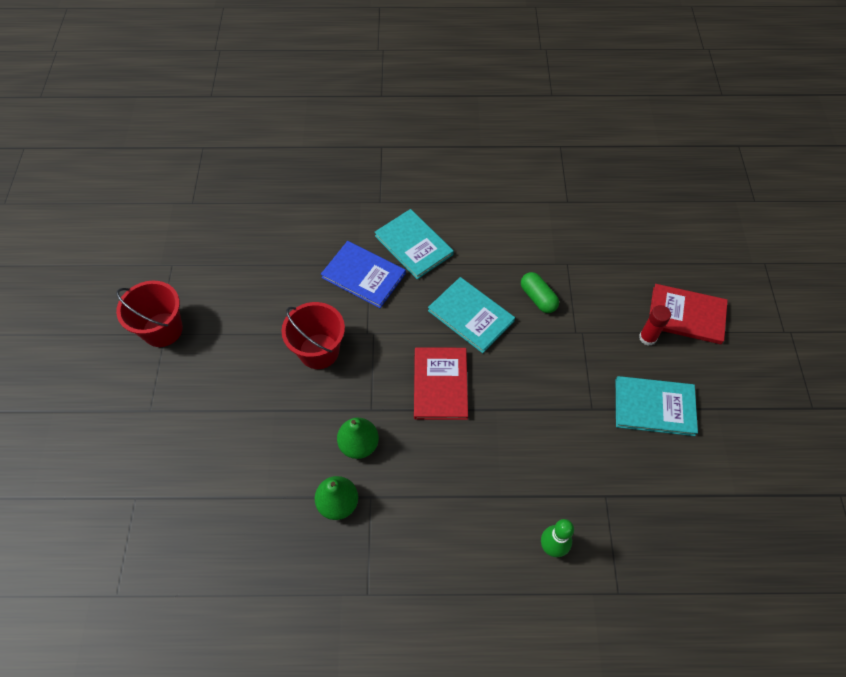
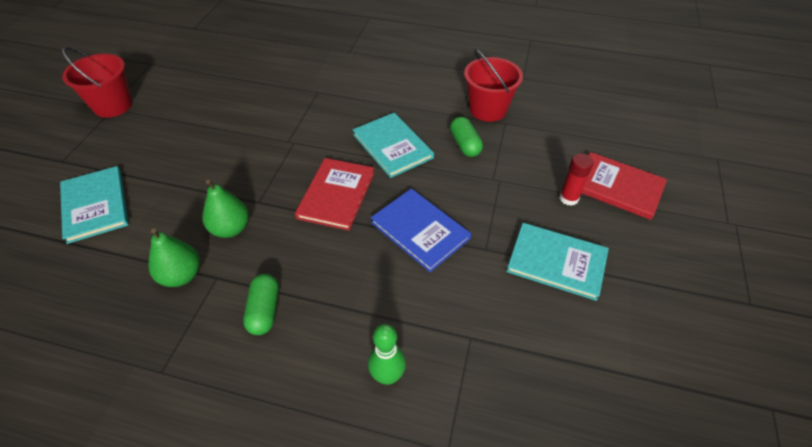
camera: 15 degrees right, 10 degrees down
(319, 351) = (236, 146): red bucket -> red bucket (488, 109)
(363, 275) = (307, 99): blue book -> blue book (420, 230)
(413, 245) = (364, 85): turquoise book -> turquoise book (95, 205)
(427, 517) = (264, 311): none -> green capsule

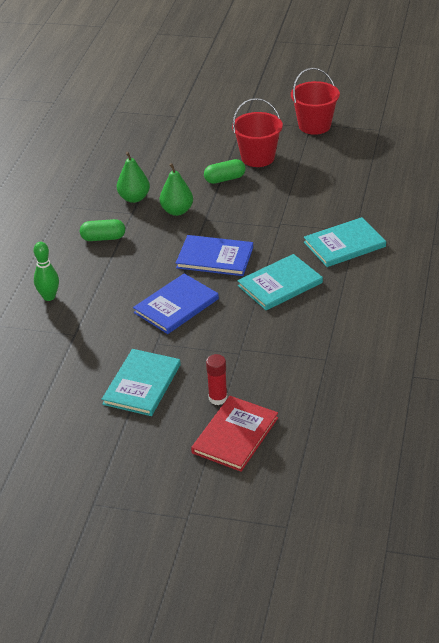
camera: 90 degrees right, 10 degrees down
(95, 205) = (198, 147): turquoise book -> turquoise book (344, 244)
(336, 195) = (215, 258): red book -> blue book
(465, 144) = (288, 330): green capsule -> green capsule (225, 179)
(488, 109) = (347, 347): red bucket -> red bucket (258, 157)

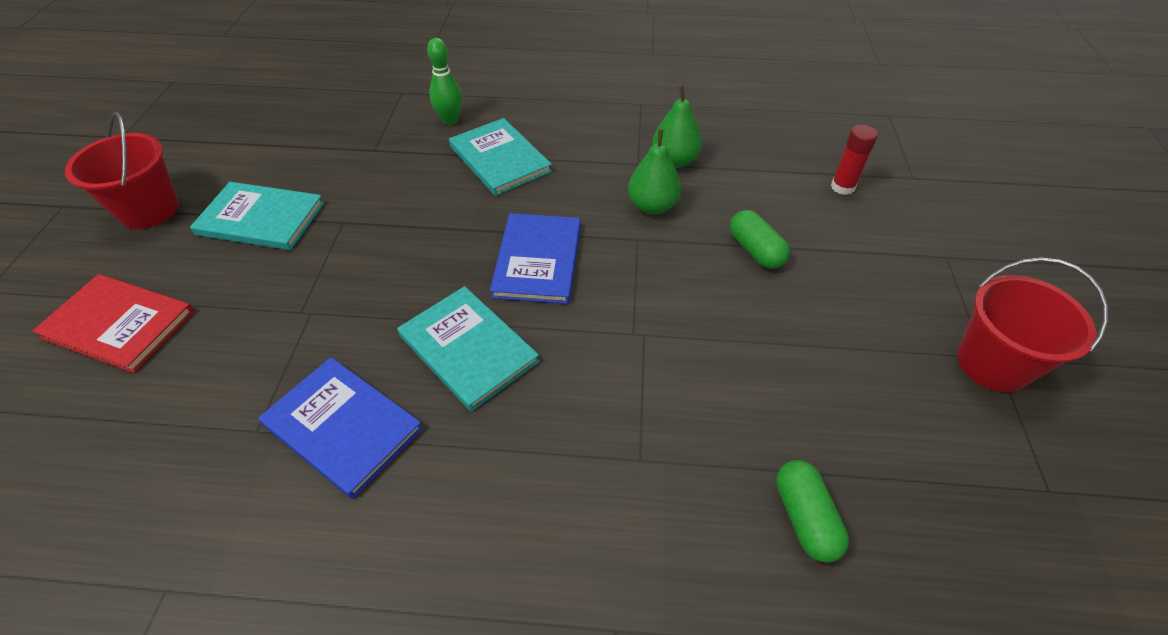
camera: 80 degrees right, 10 degrees up
(103, 238) = (575, 146): green capsule -> green capsule (805, 518)
(176, 306) = (422, 231): blue book -> blue book (343, 427)
(218, 398) = (206, 297): red glue stick -> red glue stick (842, 187)
(258, 157) = (837, 286): red bucket -> red bucket (149, 210)
(344, 244) = (592, 441): turquoise book -> turquoise book (500, 159)

